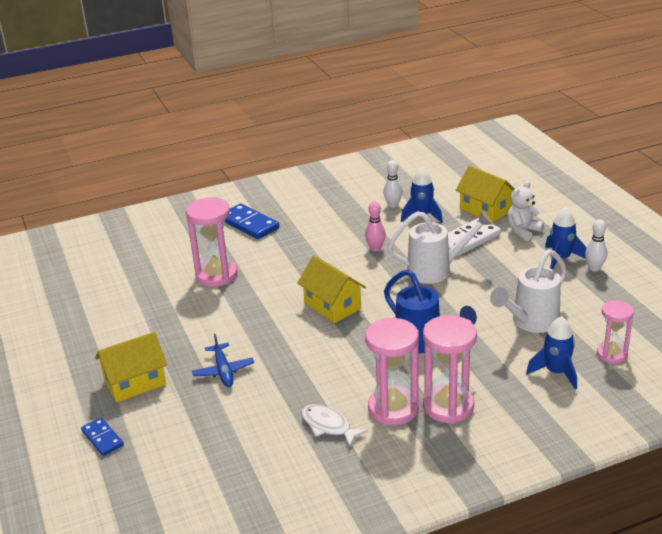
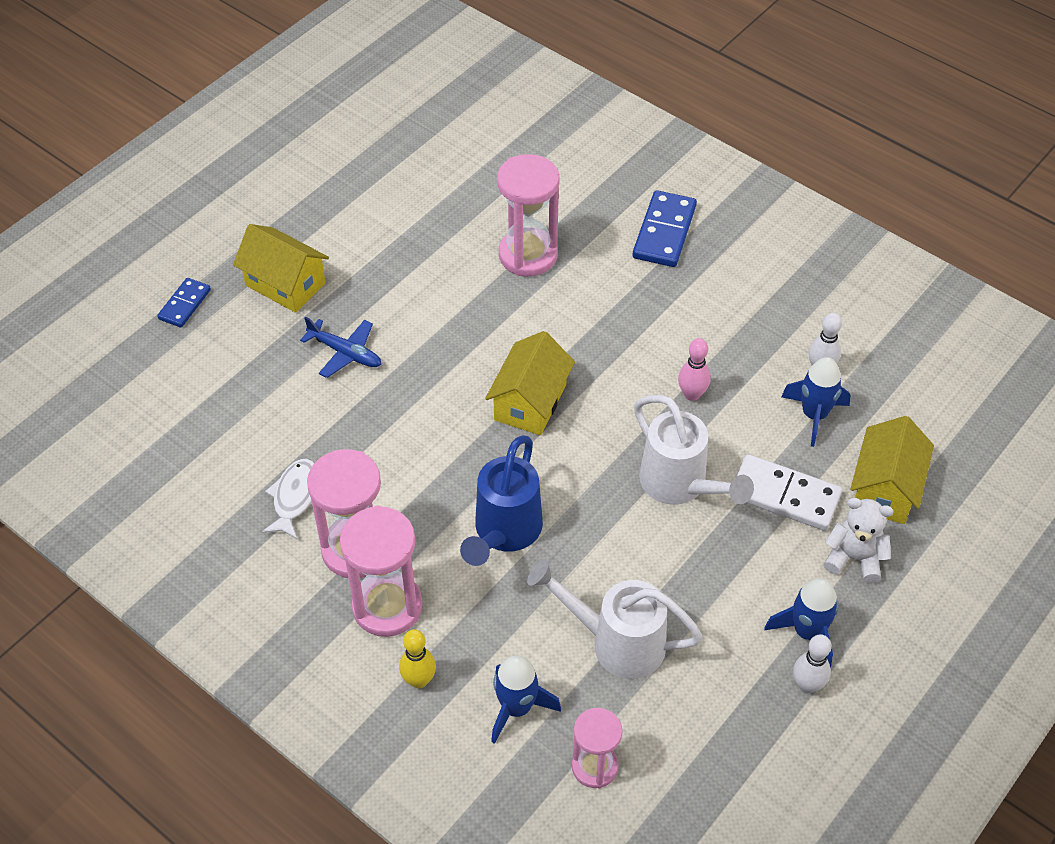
camera: 60 degrees right, 20 degrees up
(223, 371) = (345, 353): blue plane -> blue plane turned 105 degrees counterclockwise
(513, 407) = (419, 680): none -> yellow bowling pin

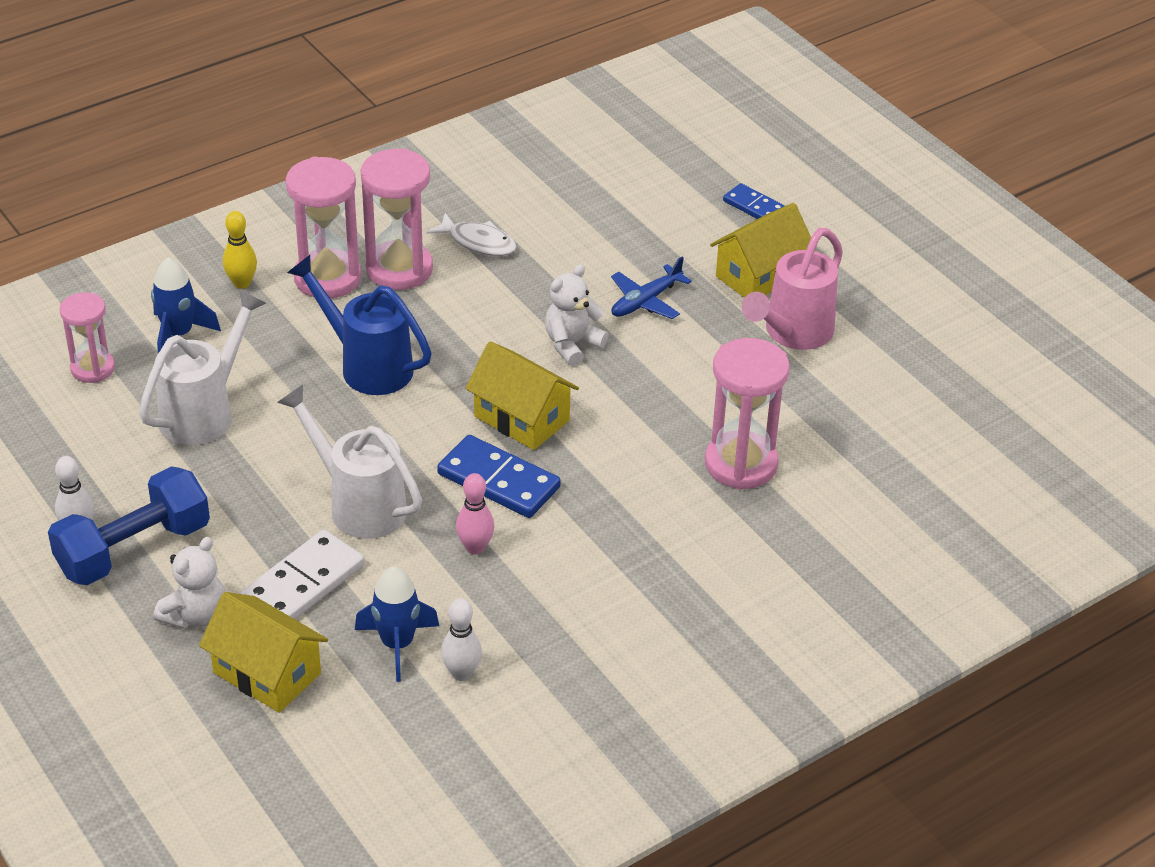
camera: 105 degrees right, 10 degrees down
(358, 250) = (793, 333): none -> pink watering can
(422, 390) = (572, 345): none -> white teddy bear
(664, 232) = (740, 594): blue domino -> blue domino (498, 481)
(680, 485) = (359, 504): white watering can -> white watering can turned 60 degrees clockwise
(807, 632) = (134, 549): blue rocket -> blue dumbbell

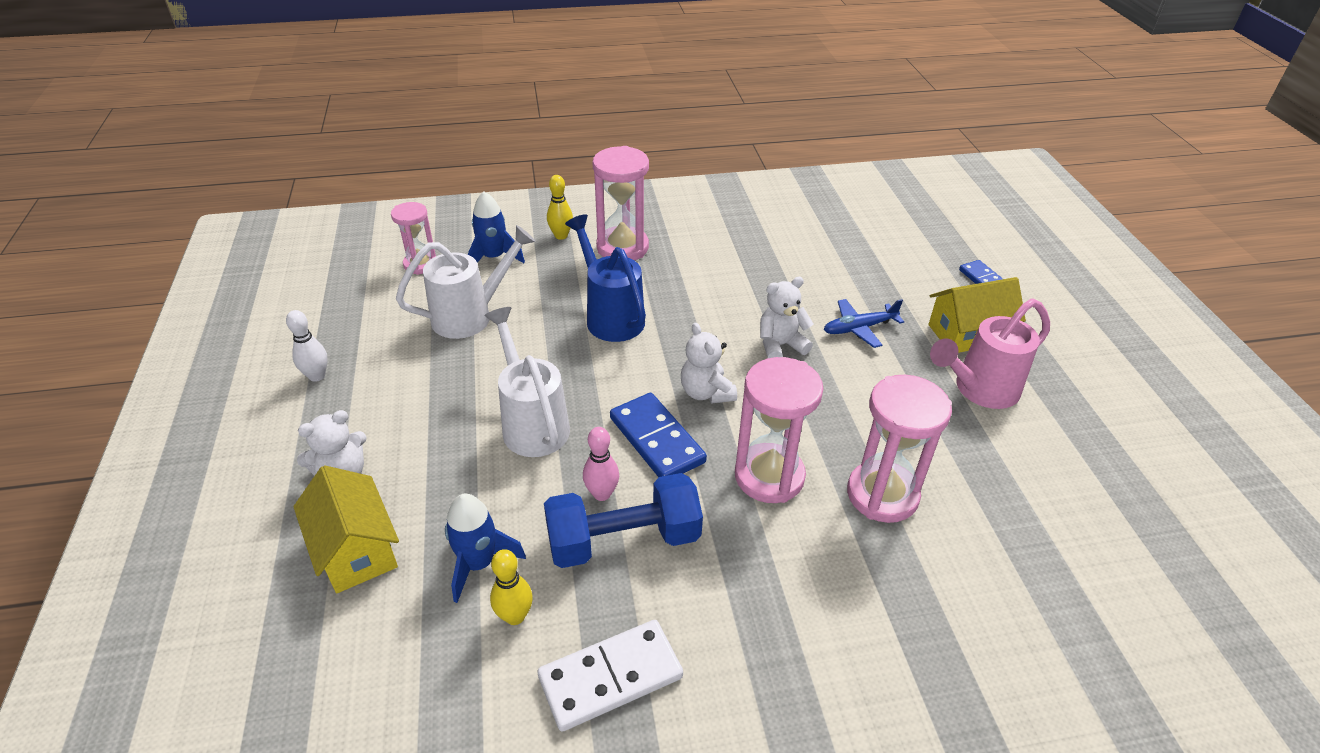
camera: 25 degrees right, 0 degrees up
(134, 549) = (342, 403): blue dumbbell -> blue dumbbell (623, 540)
(302, 583) = (442, 477): white domino -> white domino (610, 677)
(399, 269) = (678, 255): pink hourglass -> pink hourglass (769, 476)
(461, 673) = (515, 616): white bowling pin -> yellow bowling pin
(478, 242) = (747, 251): white fish -> none
(521, 418) = (706, 392): yellow house -> white teddy bear

